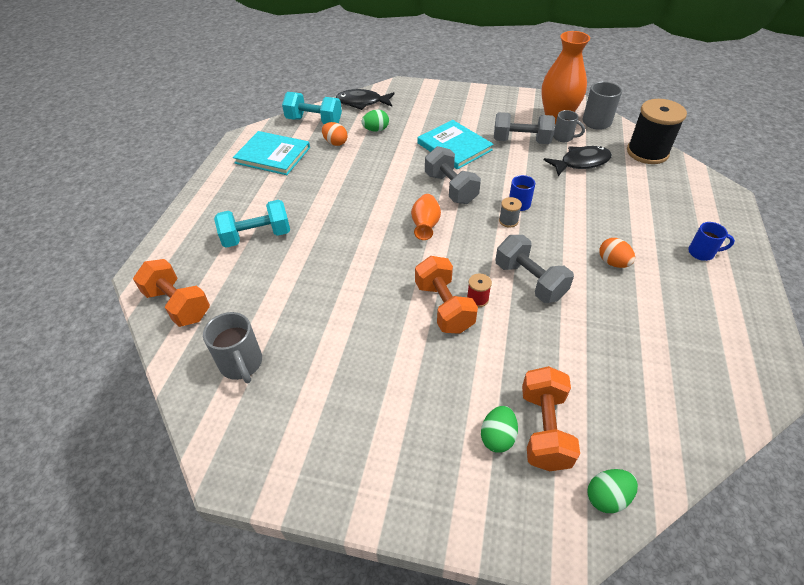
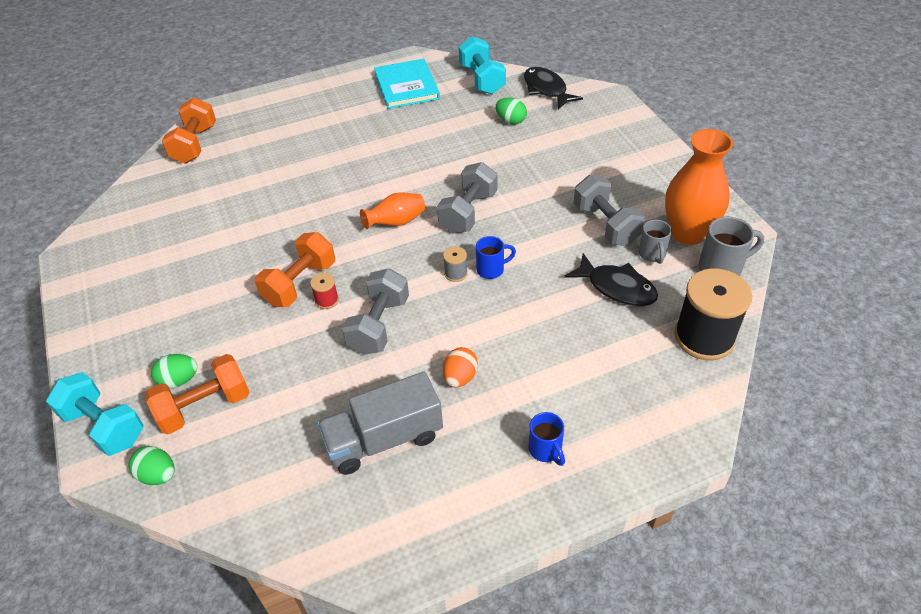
camera: 55 degrees right, 0 degrees up
(241, 364) = (161, 207): grey mug -> none
(257, 236) = (297, 137): turquoise dumbbell -> turquoise dumbbell (104, 426)
(335, 143) = (462, 109): orange egg -> none
(454, 147) = (540, 183): turquoise book -> none
(649, 326) = (384, 439): none -> grey truck

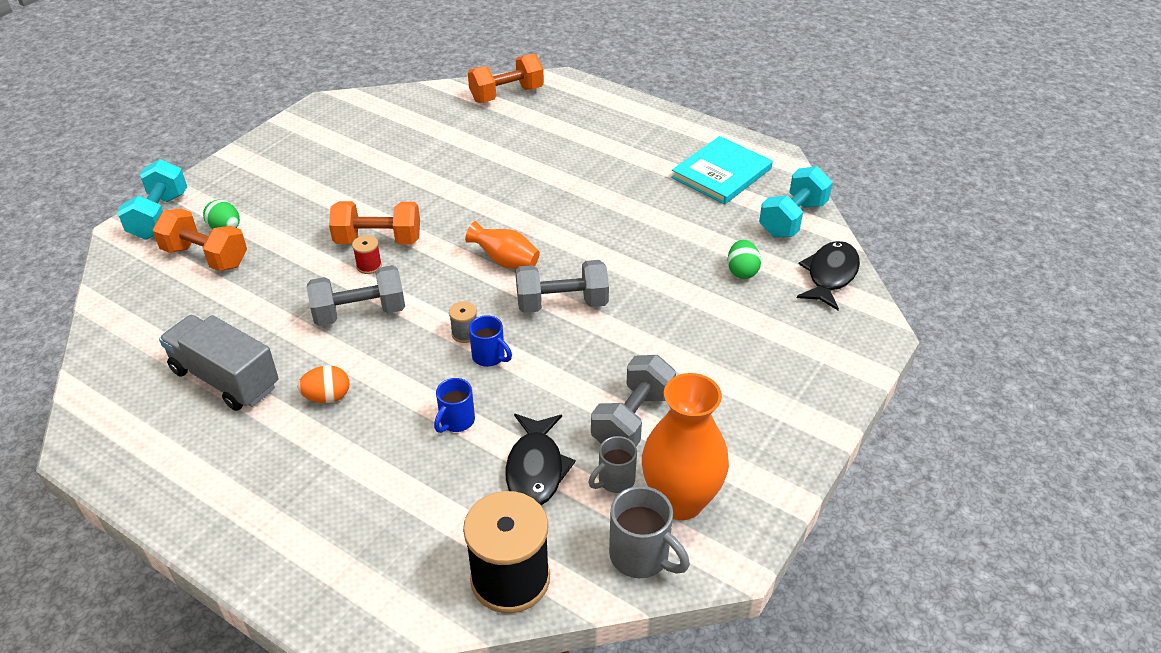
camera: 55 degrees right, 5 degrees down
(158, 475) = (126, 267): green egg -> none
(545, 450) = (269, 499): blue mug -> blue mug (456, 421)

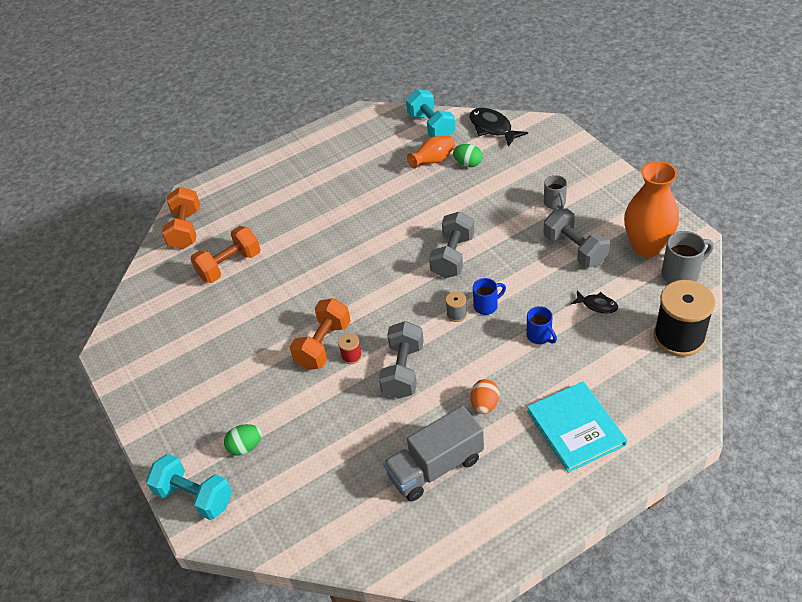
camera: 60 degrees left, 5 degrees up
(205, 257) = (275, 465): orange dumbbell -> orange dumbbell (230, 265)
(505, 261) = (392, 276): orange vase -> orange vase (433, 161)
(536, 468) = (597, 305): black fish -> black fish, size x0.58
(615, 480) = (620, 271): grey mug -> grey mug (555, 203)
(721, 173) = (364, 143): turquoise book -> turquoise book (575, 428)

